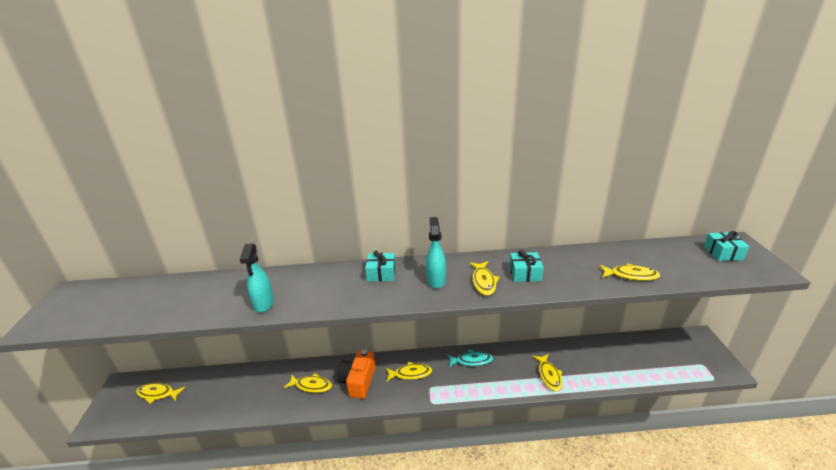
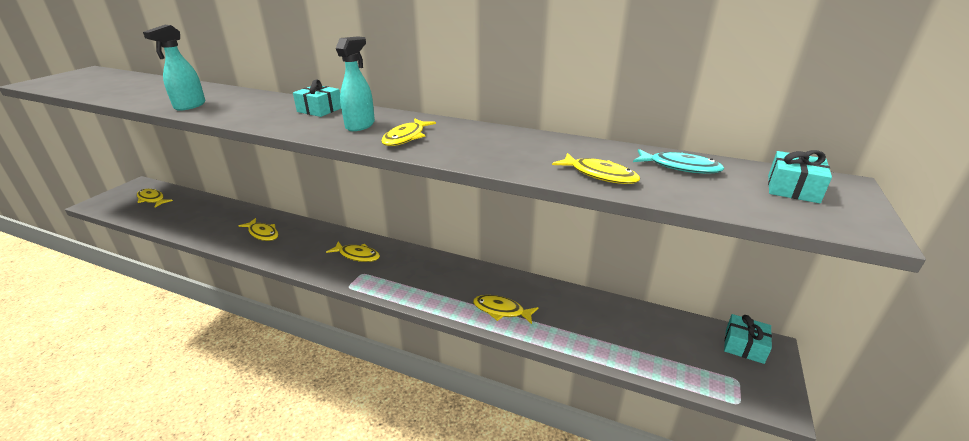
camera: 25 degrees right, 0 degrees up
(358, 381) = (304, 244): orange camera -> none
(471, 361) = (430, 266): turquoise fish -> turquoise fish (680, 167)
(525, 273) = (464, 142): turquoise gift -> turquoise gift (744, 346)
(549, 375) = (501, 310): yellow fish -> yellow fish turned 90 degrees clockwise

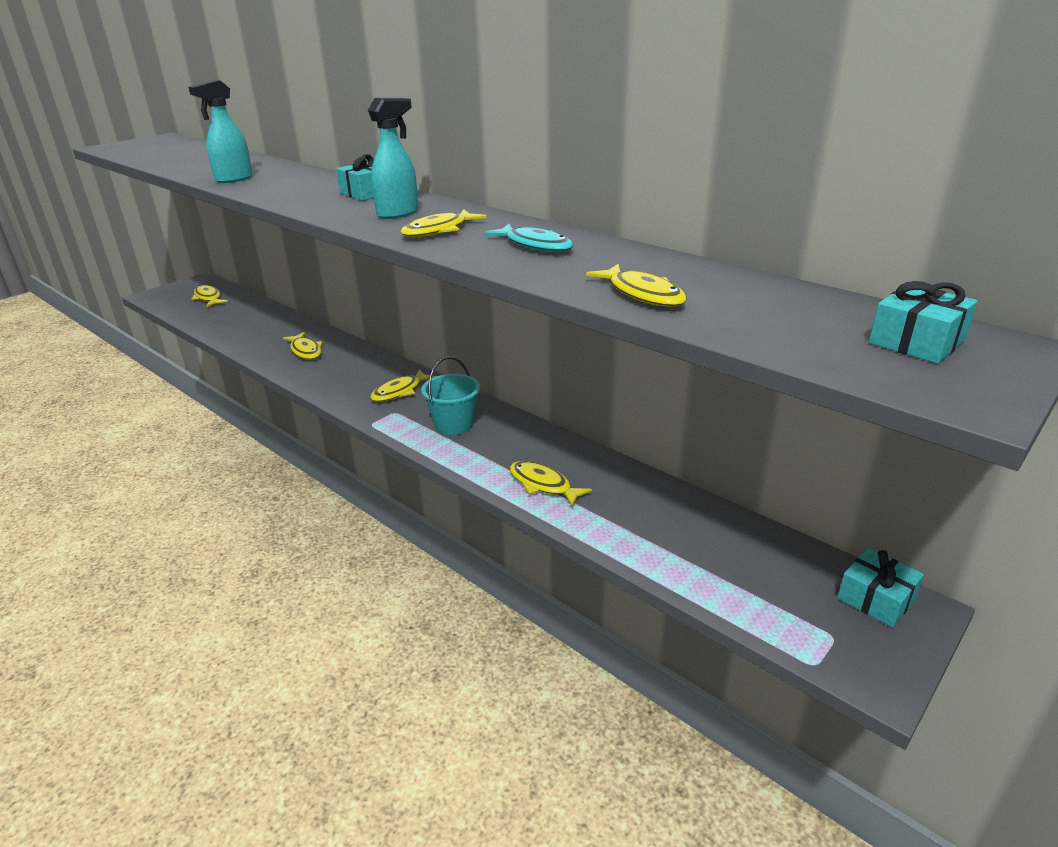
camera: 20 degrees right, 0 degrees up
(357, 255) = (400, 391): yellow fish -> yellow fish turned 90 degrees clockwise
(412, 275) = (454, 424): none -> turquoise bucket
(680, 167) = (769, 298): turquoise fish -> turquoise fish (535, 245)

